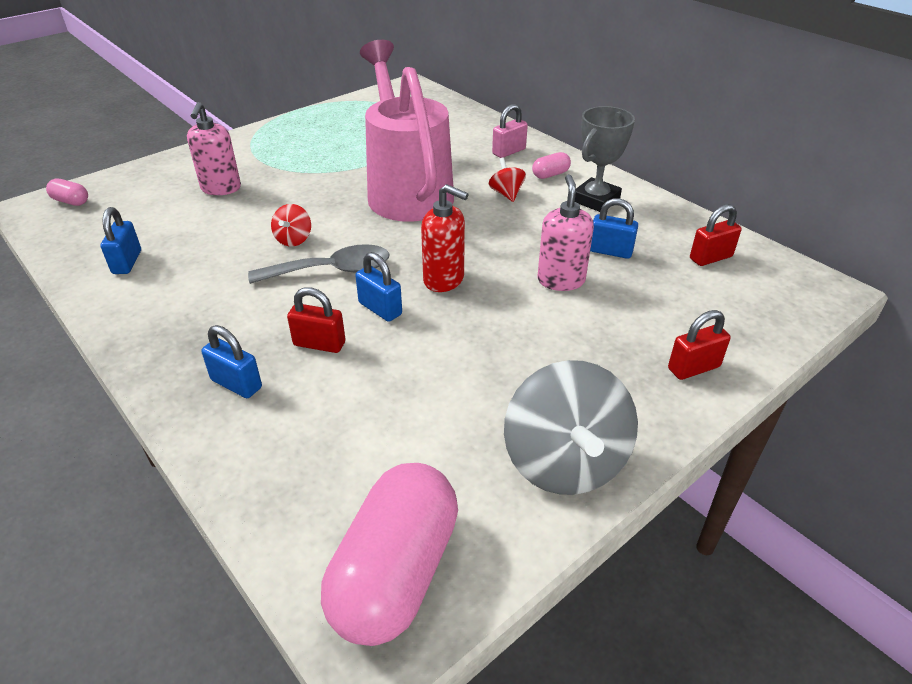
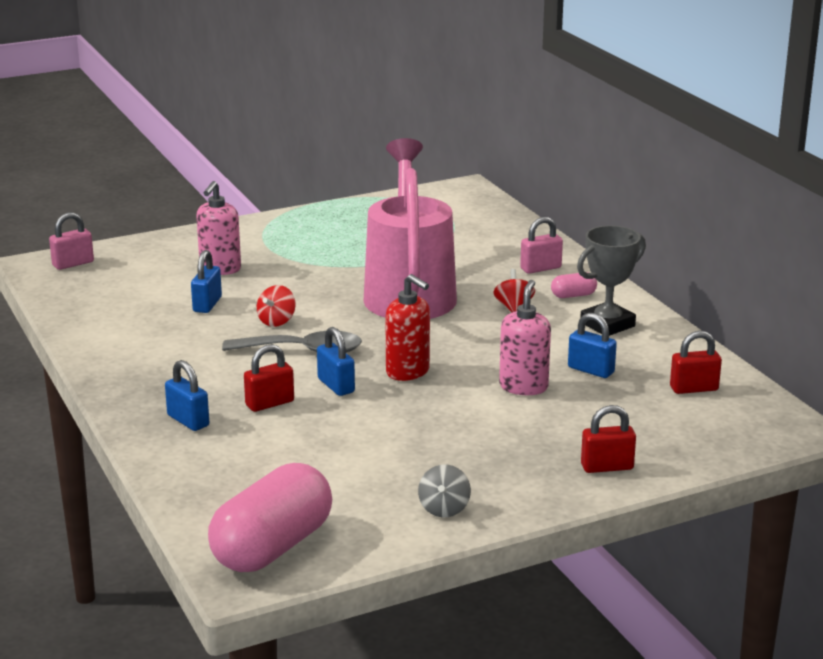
camera: 15 degrees right, 15 degrees down
(71, 201) = (73, 264): pink capsule -> pink padlock
(127, 262) = (115, 320): blue padlock -> blue padlock (207, 304)
(319, 344) = (269, 403): red padlock -> red padlock turned 60 degrees counterclockwise
(564, 462) = (444, 509): grey spinning top -> grey spinning top, size x0.46

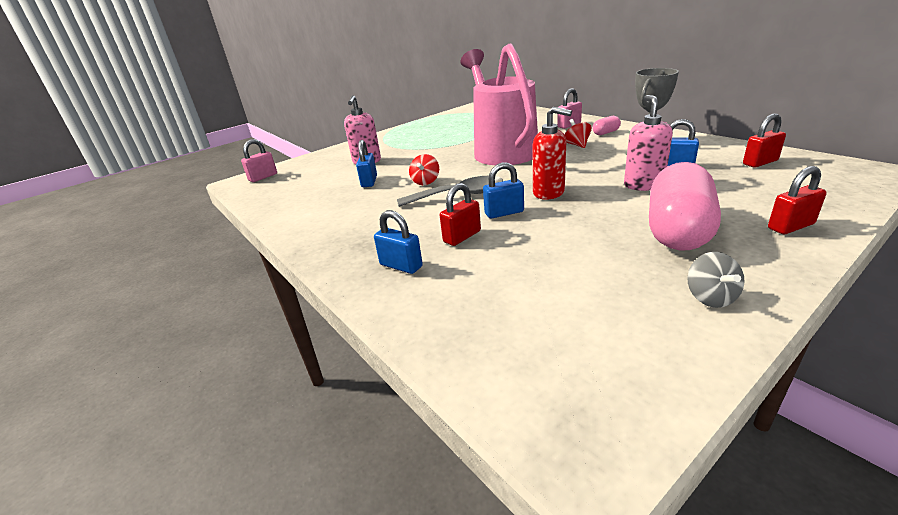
camera: 10 degrees left, 5 degrees up
(272, 547) = (585, 393): pink capsule -> pink capsule (677, 231)
(336, 386) = (504, 213): blue padlock -> blue padlock turned 60 degrees counterclockwise

